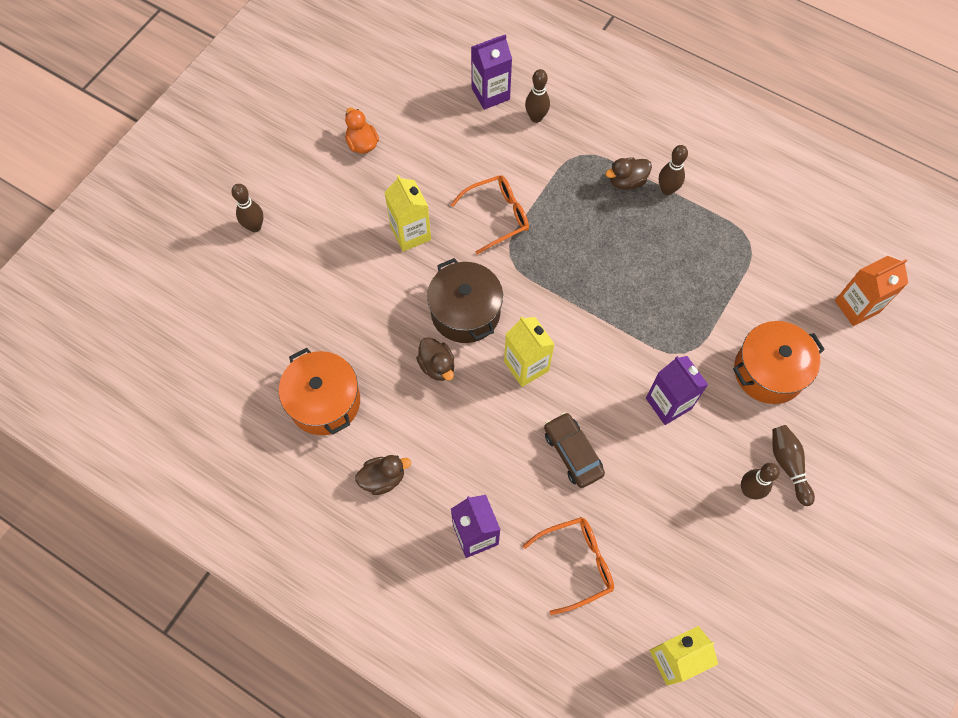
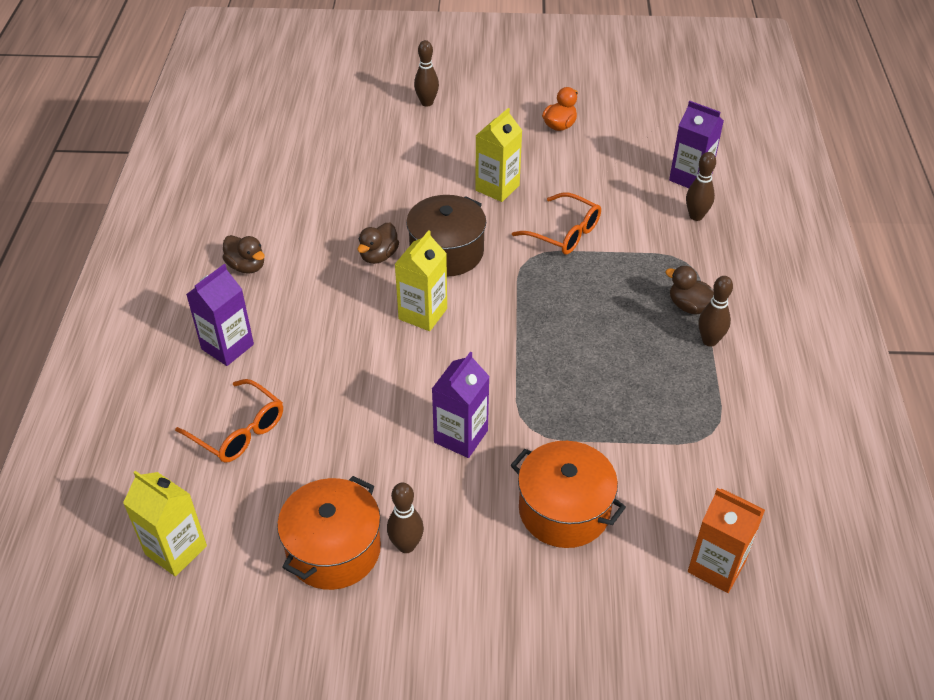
camera: 60 degrees right, 20 degrees down
(324, 401) = (295, 204): orange pot -> orange pot (333, 549)
(573, 453) = (354, 382): brown car -> none
(788, 465) = (461, 572): brown bowling pin -> none

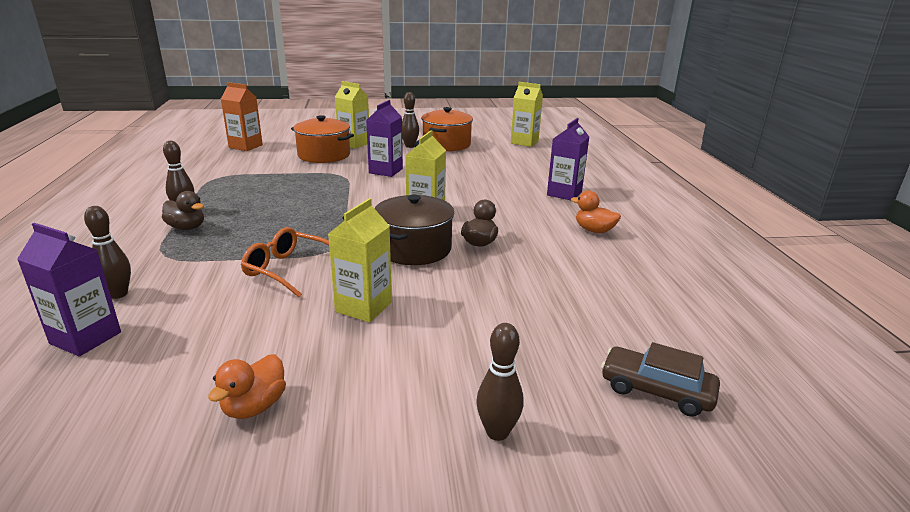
camera: 170 degrees right, 20 degrees down
(239, 431) = (524, 168): orange glasses -> none
(246, 266) = (594, 230): brown duck -> orange duck
(323, 114) = (656, 390): none -> brown car
(512, 566) = (354, 144): none -> yellow carton

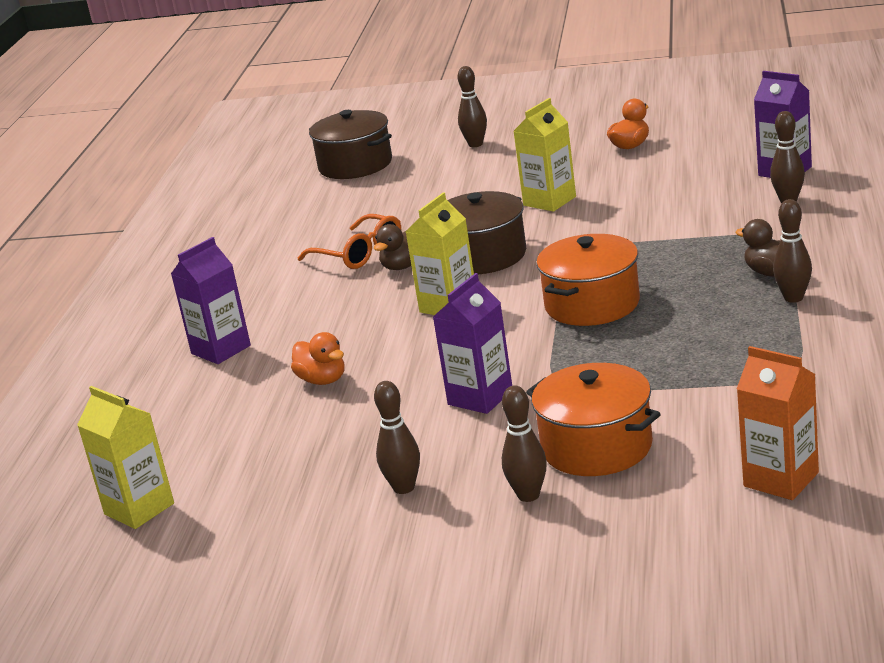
camera: 160 degrees left, 0 degrees up
(288, 270) = (625, 228): orange glasses -> orange glasses (359, 253)
(354, 144) = (528, 495): yellow carton -> brown bowling pin
(446, 144) = (318, 496): orange pot -> orange pot (592, 304)
(594, 230) = (251, 287): orange duck -> orange duck (322, 380)
(656, 390) = (355, 165): brown car -> brown pot

